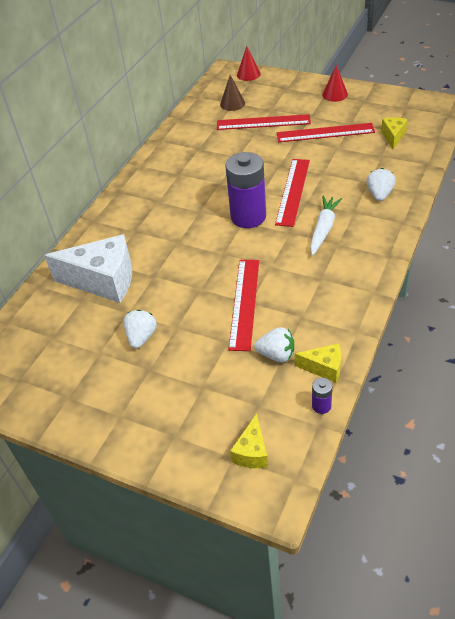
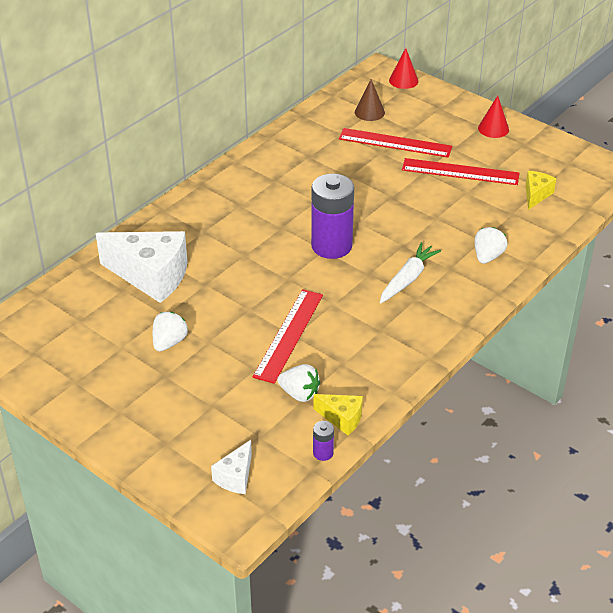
camera: 10 degrees right, 5 degrees down
(252, 452) = (235, 477): yellow cheese -> white cheese
(293, 191) = (393, 230): red ruler -> none

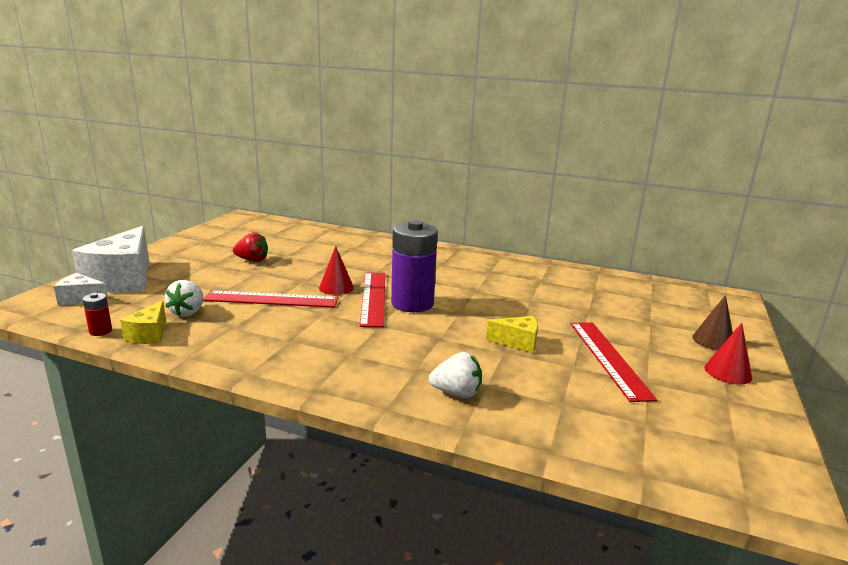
camera: 70 degrees right, 20 degrees down
(151, 276) = (330, 247): white cheese -> white cheese (124, 280)
(169, 342) = (252, 260): white strawberry -> red strawberry
(323, 453) = (100, 331): purple battery -> red battery
(369, 112) = (649, 298): brown cone -> brown cone (713, 341)
(395, 143) = (614, 316): red ruler -> red ruler (373, 298)
(403, 80) = (732, 309): red cone -> red cone (336, 287)
(407, 279) = (382, 346): white carrot -> none
(536, 195) = (624, 420): yellow cheese -> yellow cheese (518, 343)

